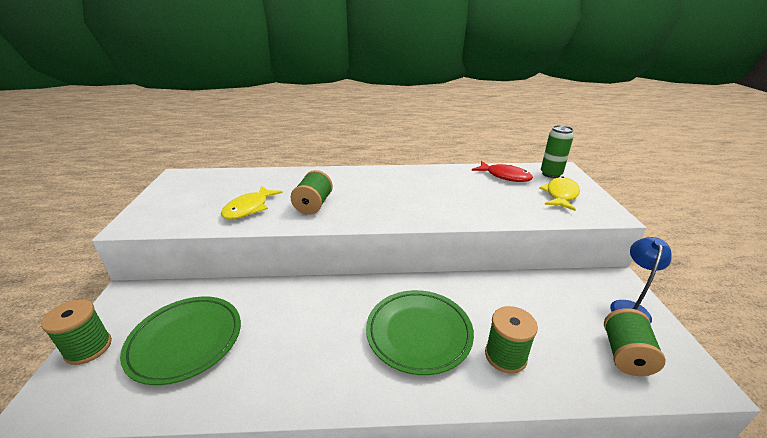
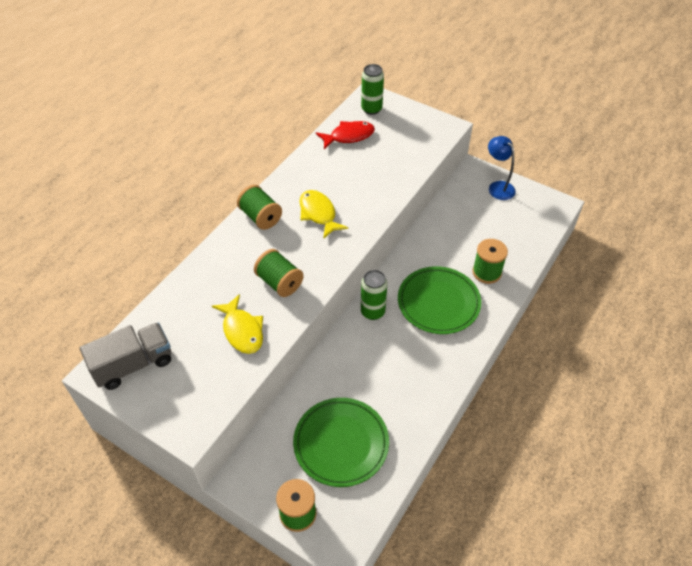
camera: 55 degrees left, 20 degrees up
(190, 183) = (133, 365): none -> grey truck
(362, 291) = (372, 312): none -> green can
(560, 195) = (404, 129): yellow fish -> yellow fish (318, 214)
(625, 354) = (524, 220): green spool -> green spool (260, 217)

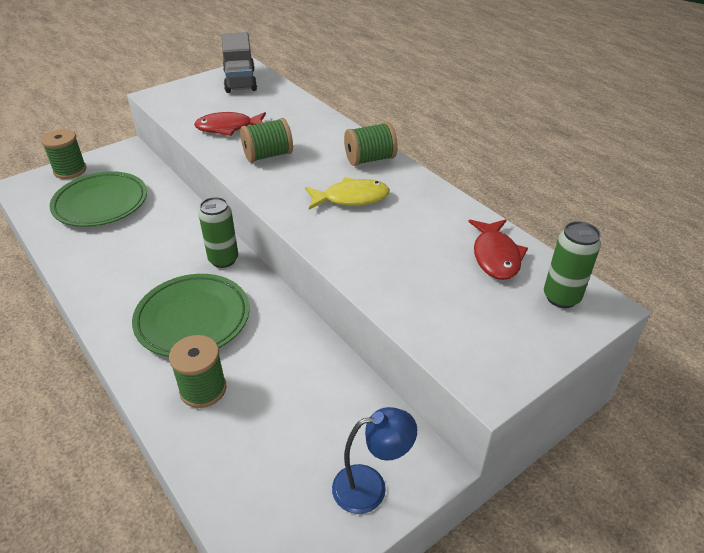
camera: 110 degrees right, 10 degrees down
(242, 330) = (228, 128): yellow fish -> red fish

